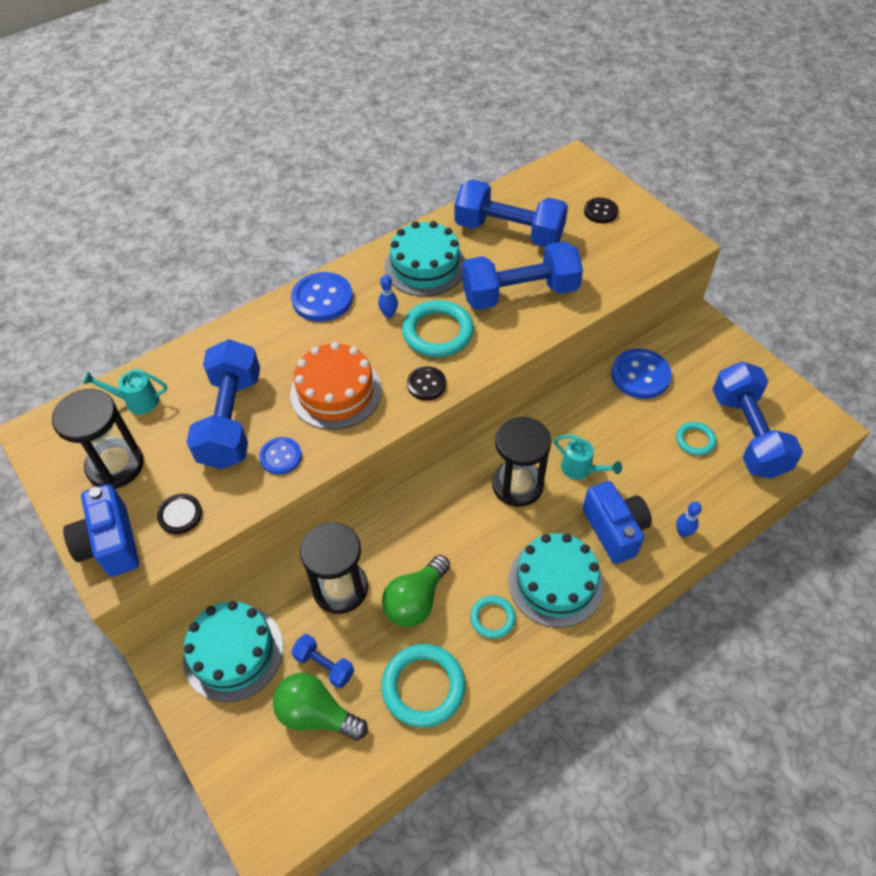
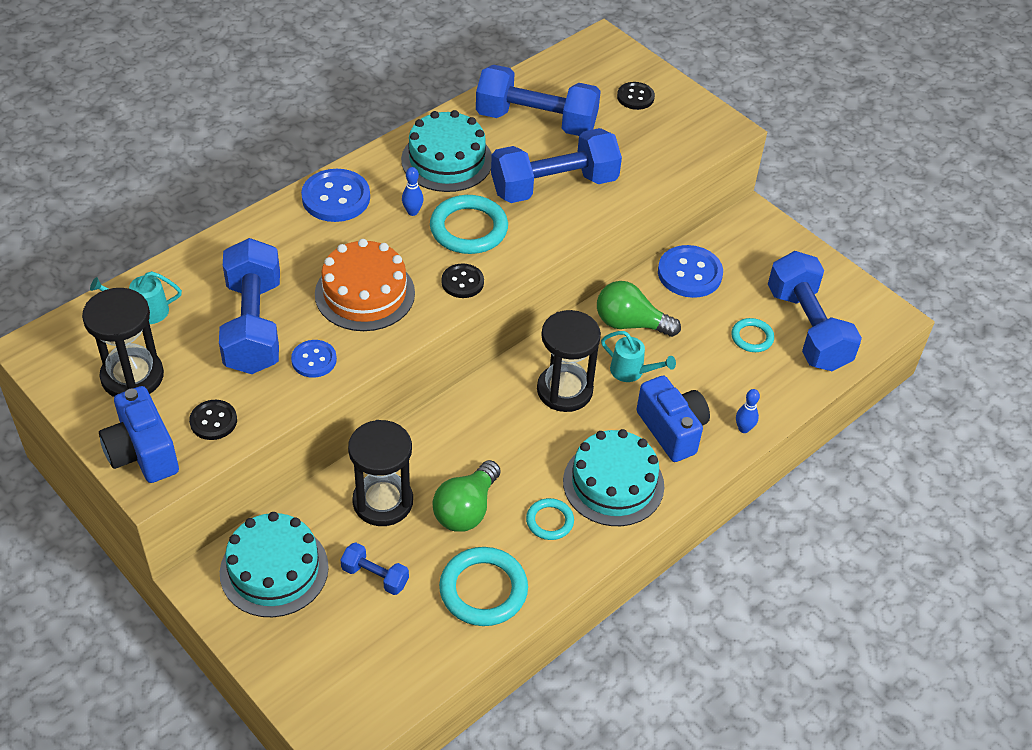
camera: 10 degrees left, 5 degrees down
(317, 714) = (373, 622): green light bulb -> green light bulb (630, 323)

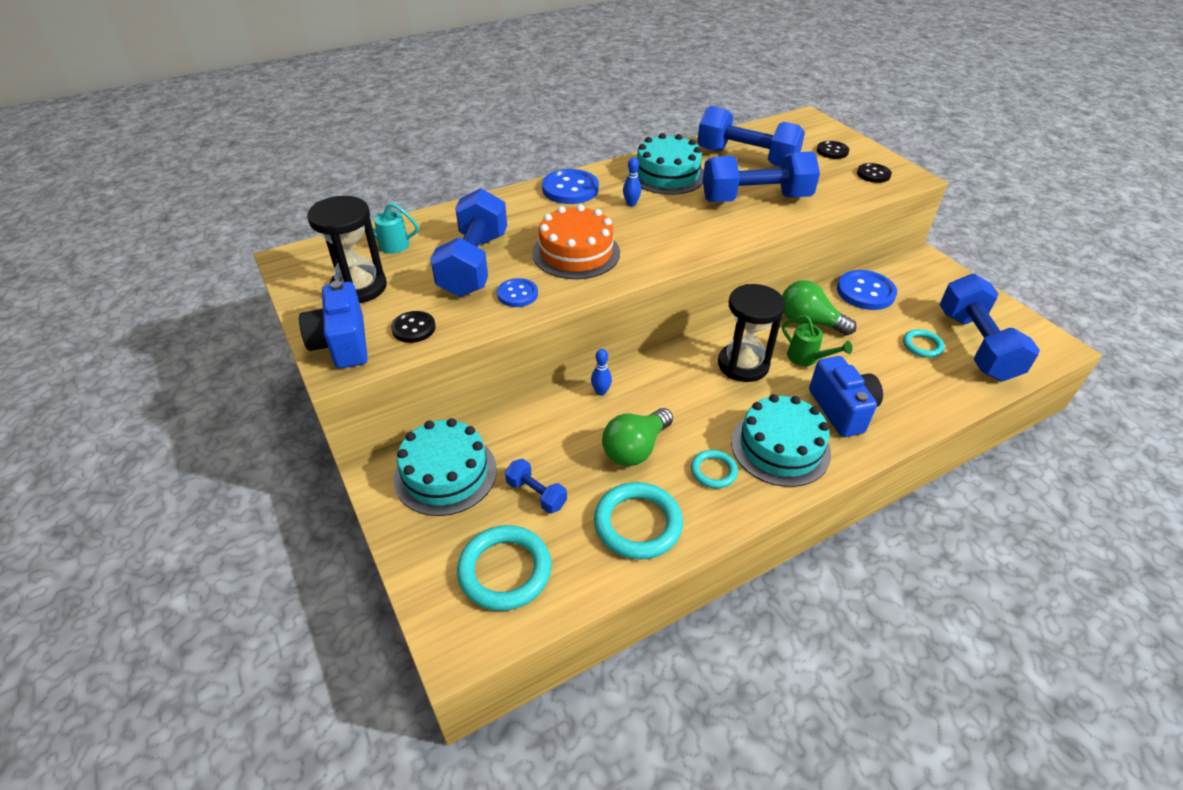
camera: 15 degrees right, 5 degrees down
(383, 501) = (560, 431): black hourglass -> none
(462, 282) = (663, 254): black button -> black button (873, 174)
(468, 229) = (676, 219): turquoise ring -> turquoise ring (505, 570)
(631, 371) = (806, 358): turquoise watering can -> green watering can
(743, 429) = (913, 418): blue bowling pin -> blue bowling pin (601, 392)

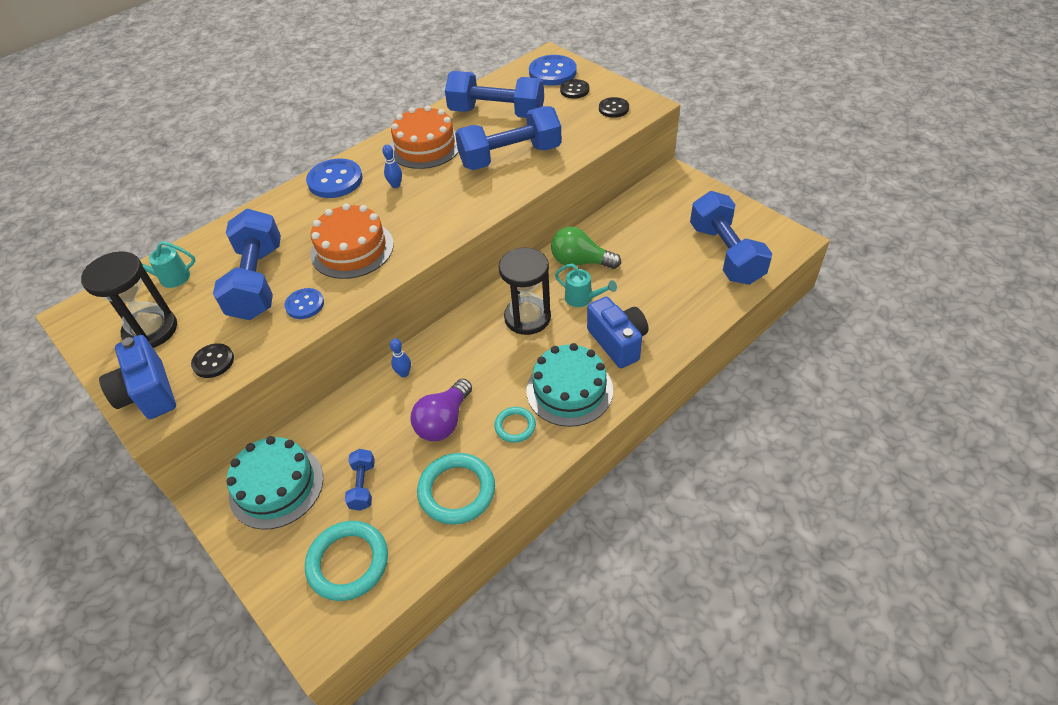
camera: 10 degrees left, 5 degrees up
(536, 494) = (363, 485): blue dumbbell -> blue dumbbell turned 60 degrees clockwise
(635, 449) = (444, 421): green light bulb -> purple light bulb
(667, 175) = (425, 146): turquoise cake -> orange cake
(806, 358) = (582, 298): green watering can -> turquoise watering can
(865, 292) = (627, 221): blue button -> blue button (552, 72)
(922, 346) = (680, 264): turquoise ring -> none

